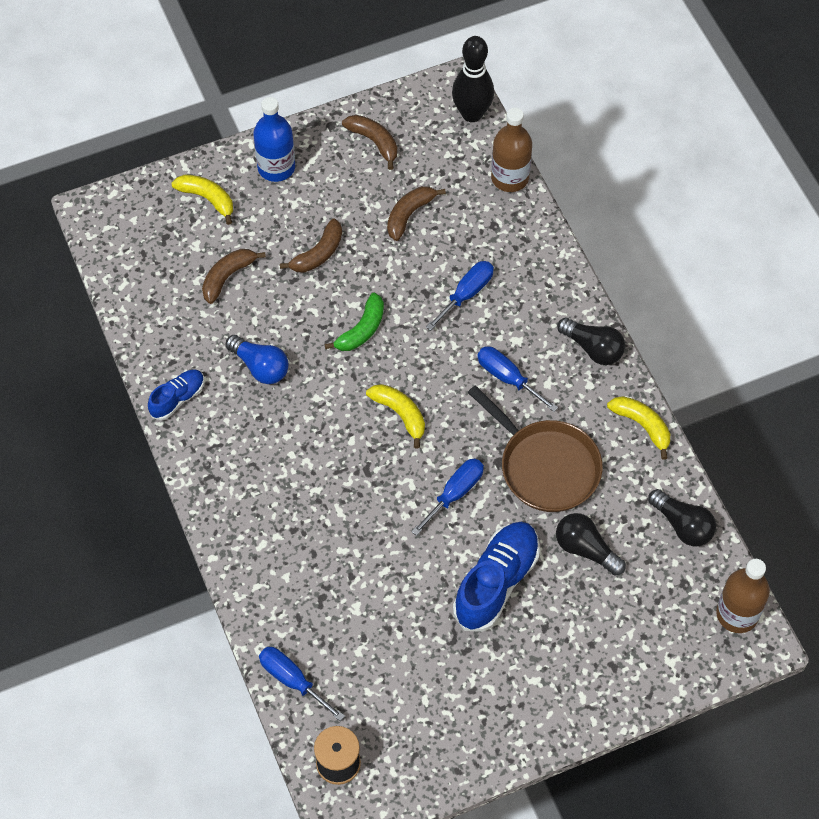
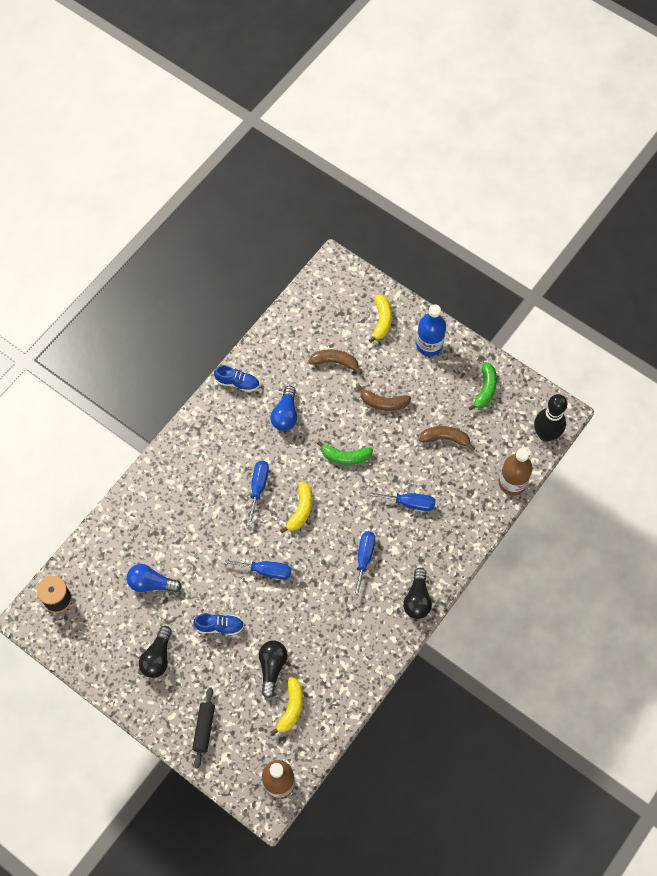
camera: 60 degrees right, 5 degrees up
(292, 680) = (94, 545): blue screwdriver -> blue screwdriver (258, 487)
(374, 142) = (485, 389): brown banana -> green banana
(389, 635) = (151, 583): none -> blue light bulb
(496, 582) = (219, 626): blue shoe -> blue shoe, size x0.56
(546, 467) = (315, 614): brown pan -> none
(620, 666) = (204, 729): none -> black rolling pin
(642, 425) = (379, 658): yellow banana -> yellow banana (291, 708)
(682, 525) = (322, 718): black light bulb -> black light bulb (157, 657)

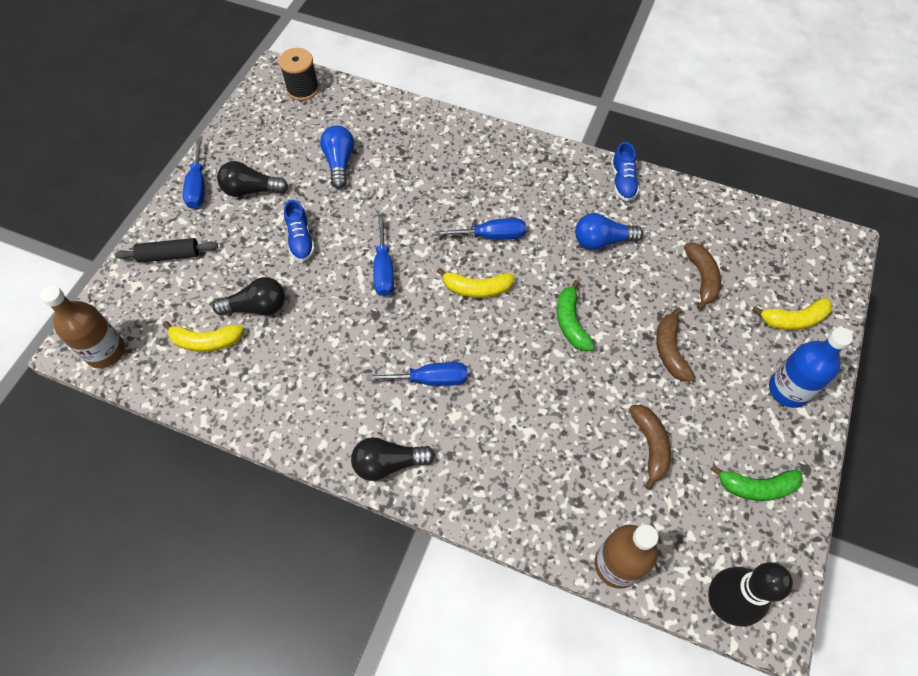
camera: 75 degrees right, 5 degrees down
(409, 503) = (531, 419): blue screwdriver -> blue screwdriver (198, 186)

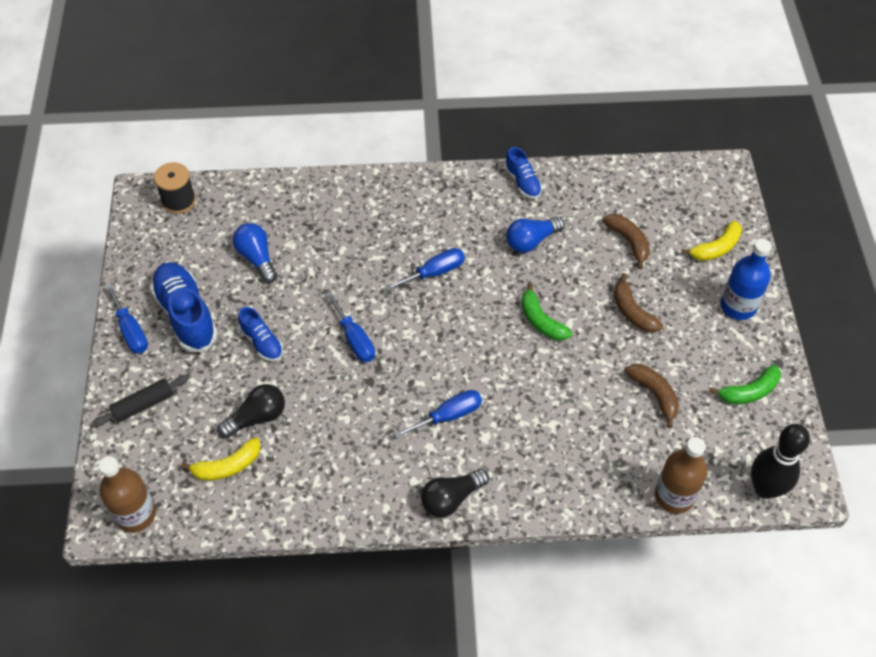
camera: 25 degrees left, 5 degrees down
(251, 190) = (186, 315): black light bulb -> blue shoe
(477, 289) = (446, 323): yellow banana -> none

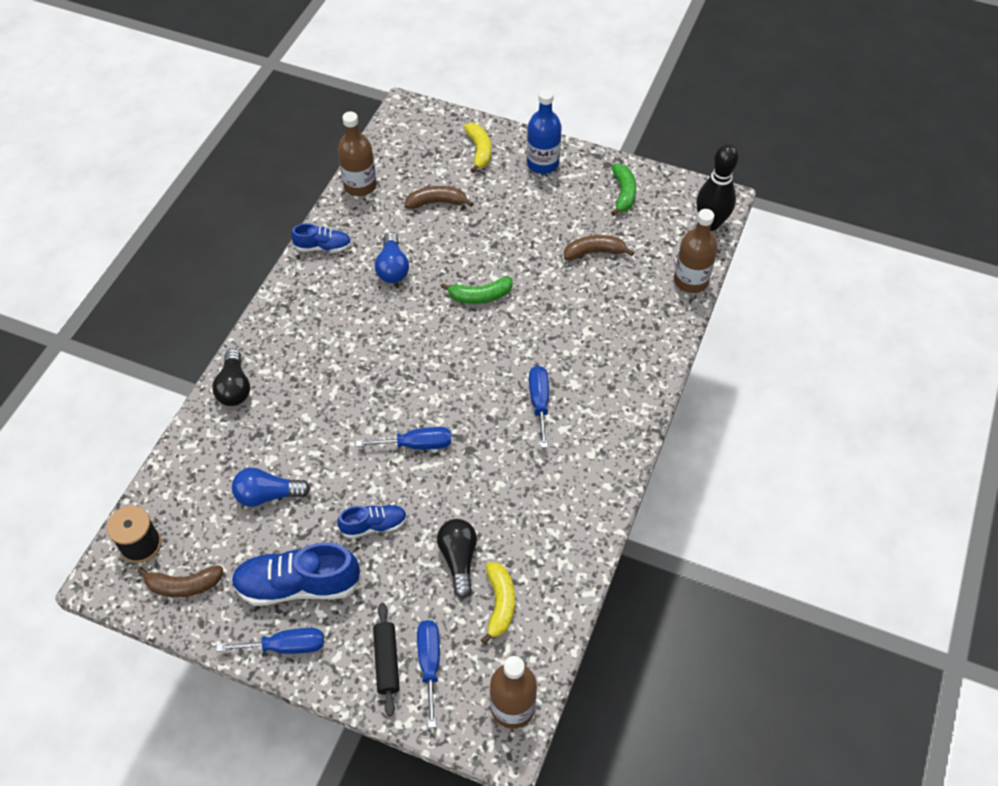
camera: 65 degrees left, 0 degrees up
(434, 272) = (380, 353): blue screwdriver -> blue screwdriver (429, 663)
(451, 499) = (622, 432): black light bulb -> black light bulb (234, 387)
(608, 177) = (360, 185): none -> brown bottle
(632, 311) = (508, 231): brown banana -> brown banana (183, 585)

